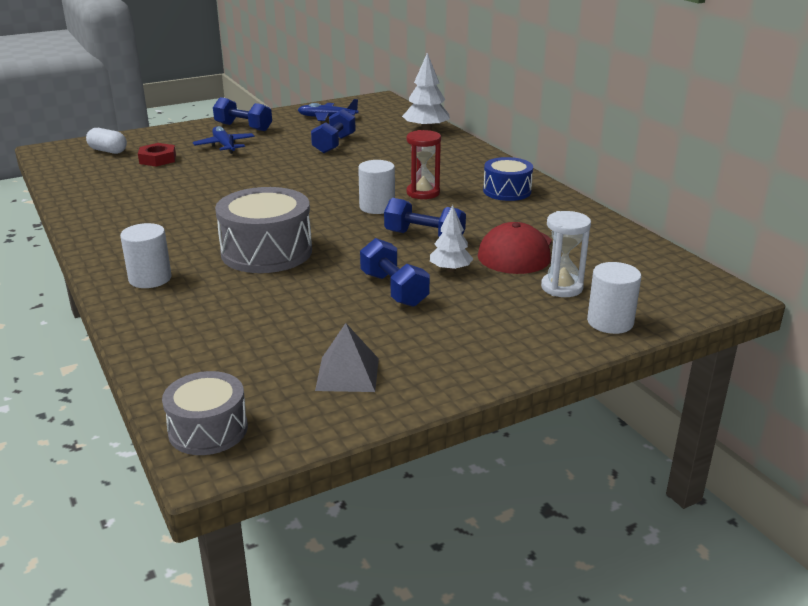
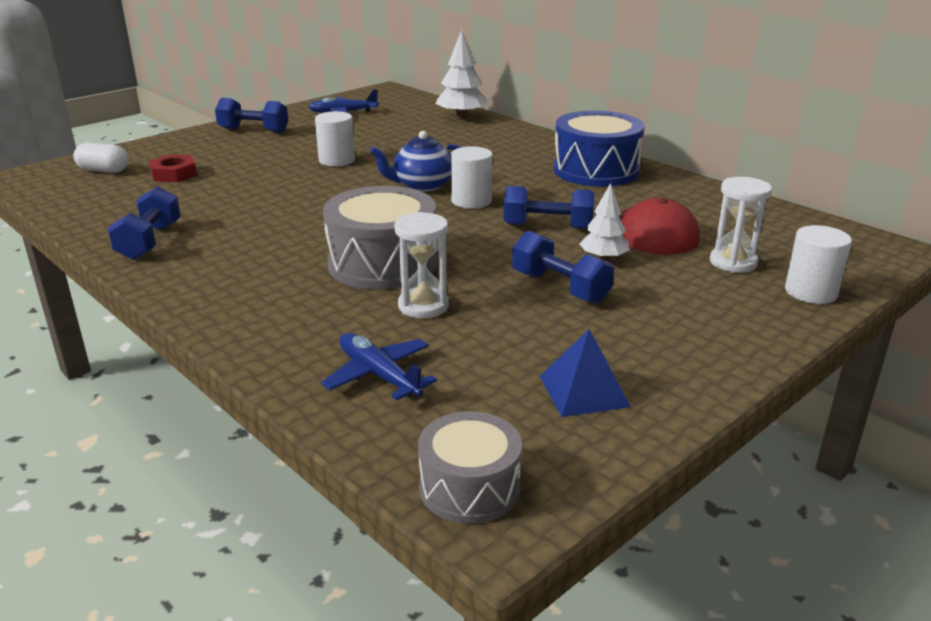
camera: 15 degrees left, 0 degrees up
(150, 278) = (262, 312): white cylinder -> white cylinder (337, 160)
(224, 146) = (246, 152): blue plane -> blue plane (378, 375)
(273, 290) = (423, 306): none -> white hourglass
(334, 144) = (372, 140): blue dumbbell -> blue dumbbell (149, 241)
(346, 189) = (422, 185): none -> blue teapot
(347, 374) = (583, 391): grey pyramid -> blue pyramid
(423, 193) = (509, 181): red hourglass -> none
(507, 191) = (596, 170): blue drum -> blue drum, size x1.63

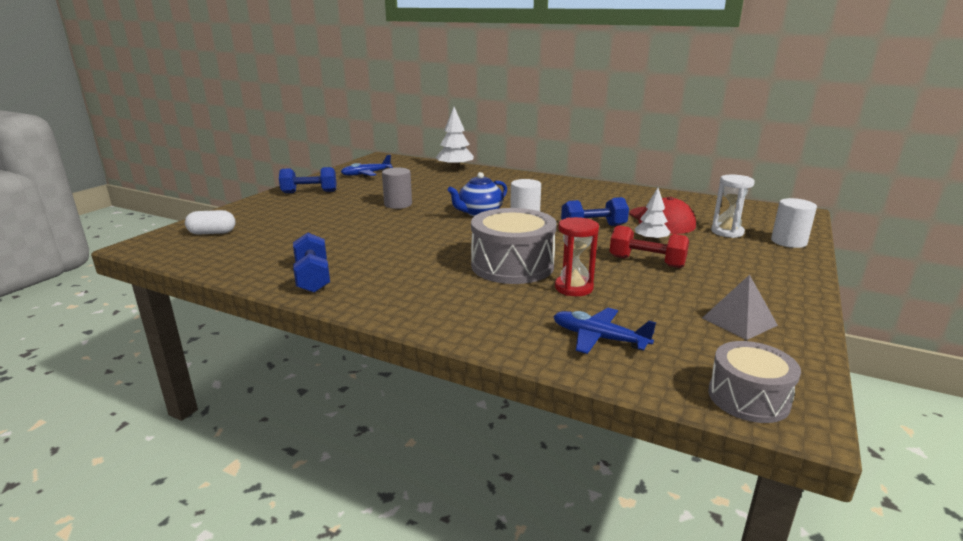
camera: 20 degrees left, 5 degrees down
(174, 174) = (277, 228): red nut -> none
(337, 160) = (398, 204): white cylinder -> grey cylinder
(423, 306) = (573, 288): white hourglass -> red hourglass
(560, 287) = (646, 262): blue dumbbell -> red dumbbell
(583, 391) = (739, 321): blue pyramid -> grey pyramid
(596, 170) = (582, 191): blue drum -> none

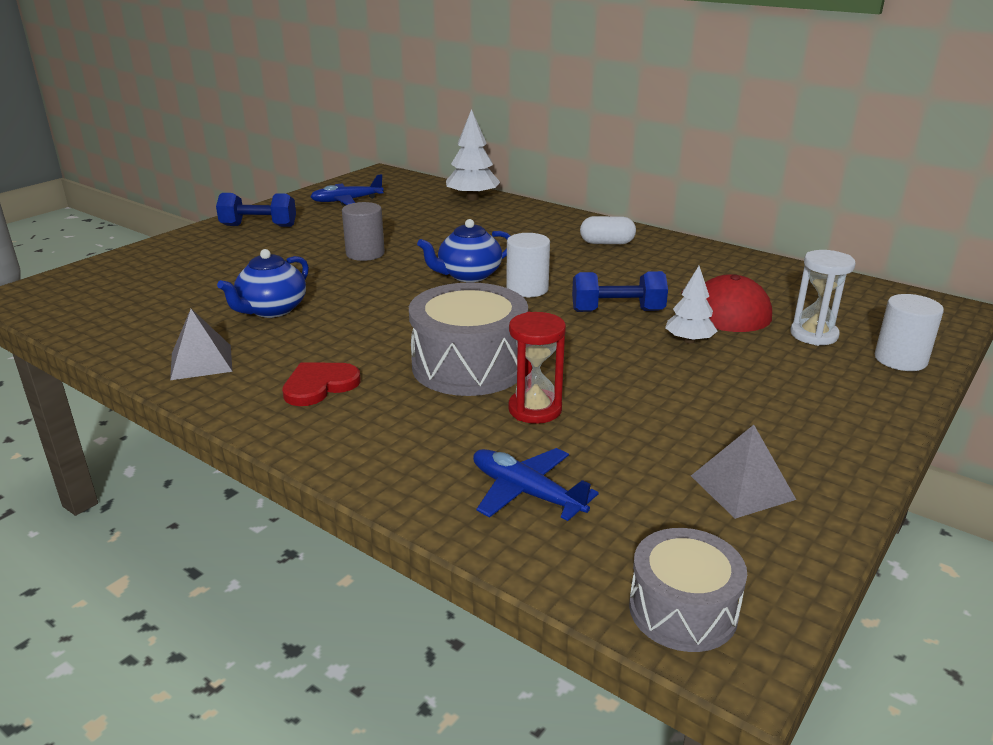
camera: 10 degrees right, 5 degrees up
(212, 233) = (109, 282): white capsule -> white capsule (607, 243)
(313, 278) = (201, 362): blue dumbbell -> grey pyramid
(348, 242) = (271, 310): none -> blue teapot
(411, 286) = (319, 385): none -> red heart
(646, 262) = (662, 376): red dumbbell -> none

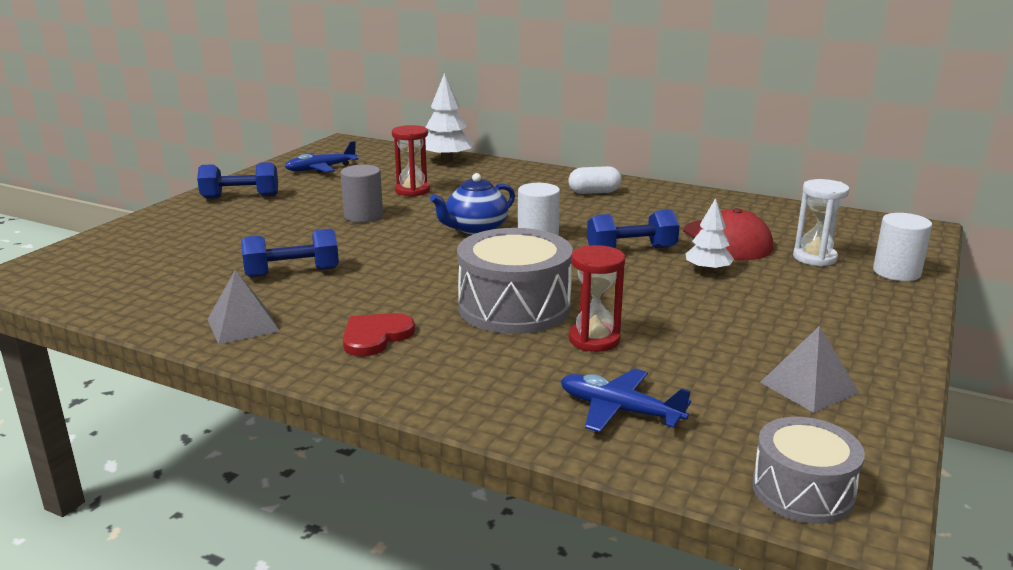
camera: 10 degrees left, 5 degrees down
(271, 310) = (292, 272): blue teapot -> blue dumbbell
(424, 229) = (412, 191): none -> red hourglass

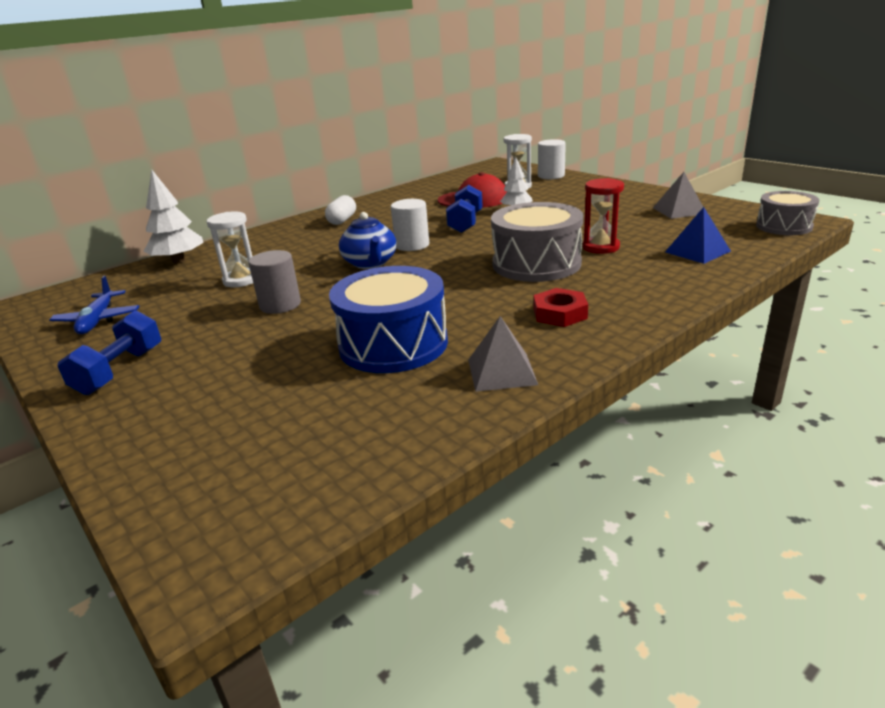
camera: 65 degrees left, 5 degrees up
(292, 272) = (393, 344): blue dumbbell -> blue drum
(375, 336) = (560, 313): red heart -> red nut
(412, 191) = (241, 280): red hourglass -> white hourglass
(619, 410) = (697, 251): blue plane -> blue pyramid

